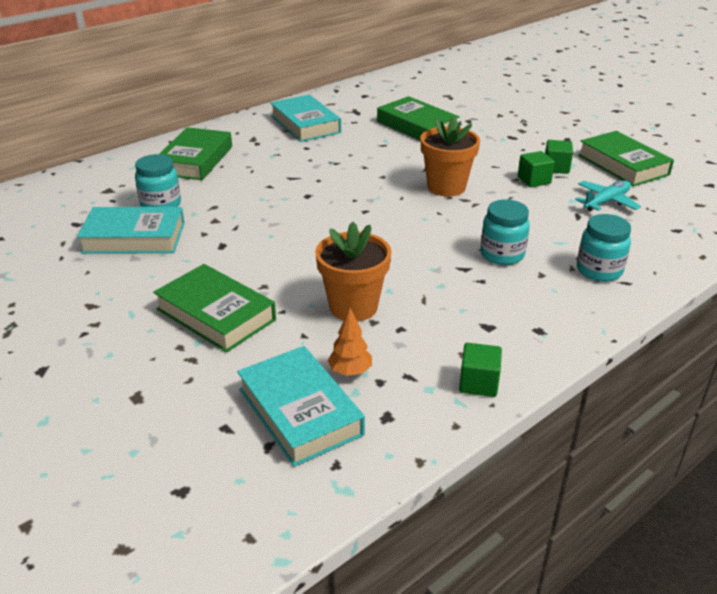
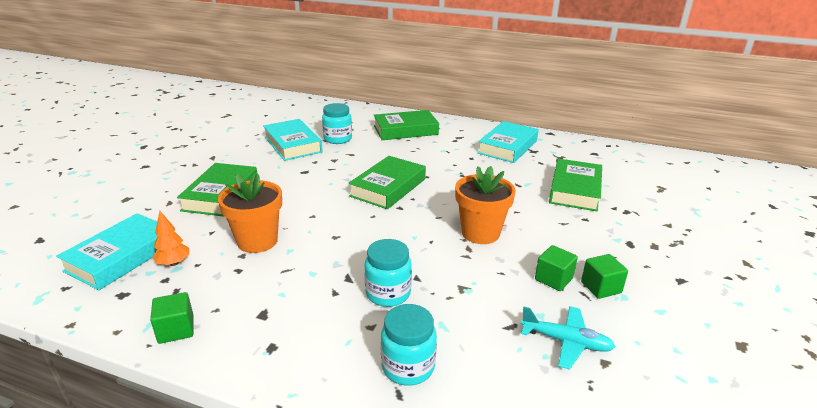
camera: 60 degrees right, 5 degrees down
(622, 165) = (676, 337): green book -> green book (388, 187)

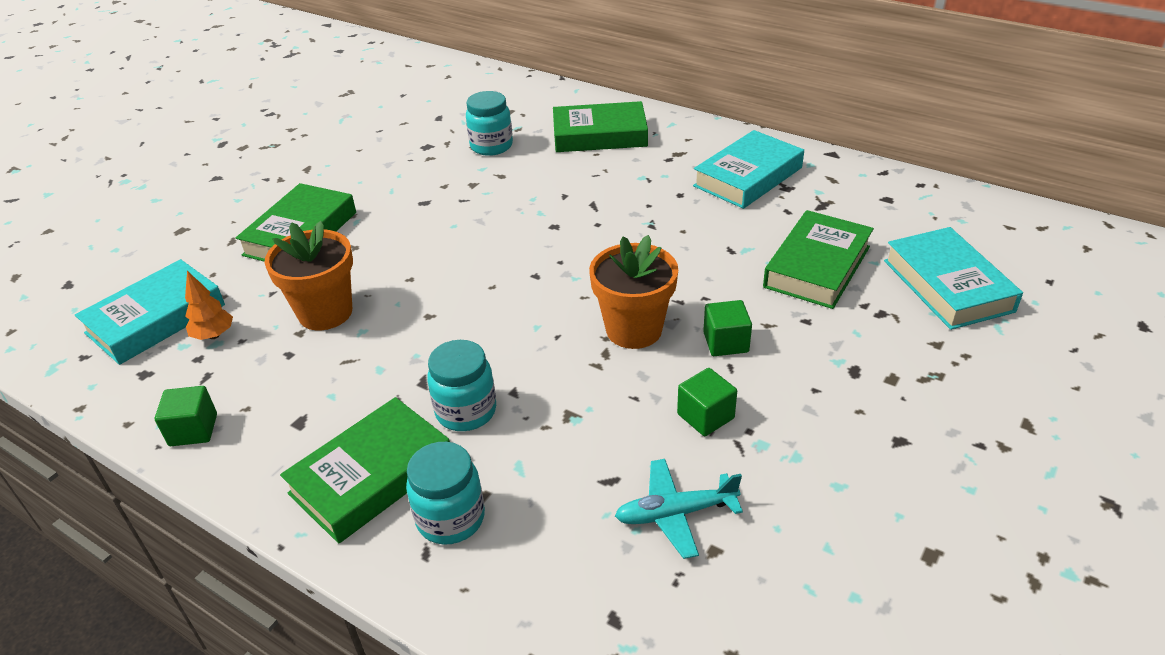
camera: 15 degrees right, 10 degrees up
(292, 144) = (423, 152): turquoise book -> turquoise book (947, 285)
(388, 187) = (532, 239): green book -> green book (371, 476)
(566, 342) = (675, 513): turquoise plane -> turquoise plane turned 135 degrees clockwise
(601, 287) = (769, 437): green cube -> green cube (725, 342)

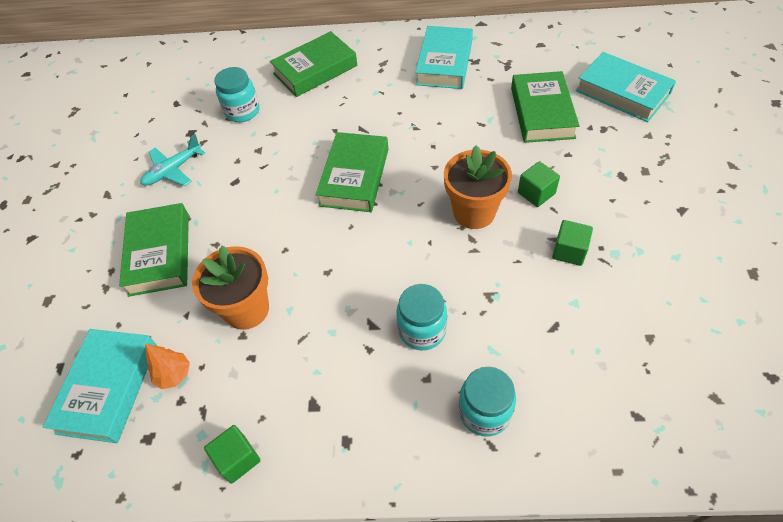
camera: 30 degrees left, 15 degrees up
(371, 476) = (404, 414): green book -> green book (354, 177)
(675, 513) = (609, 327): turquoise plane -> turquoise plane (173, 170)

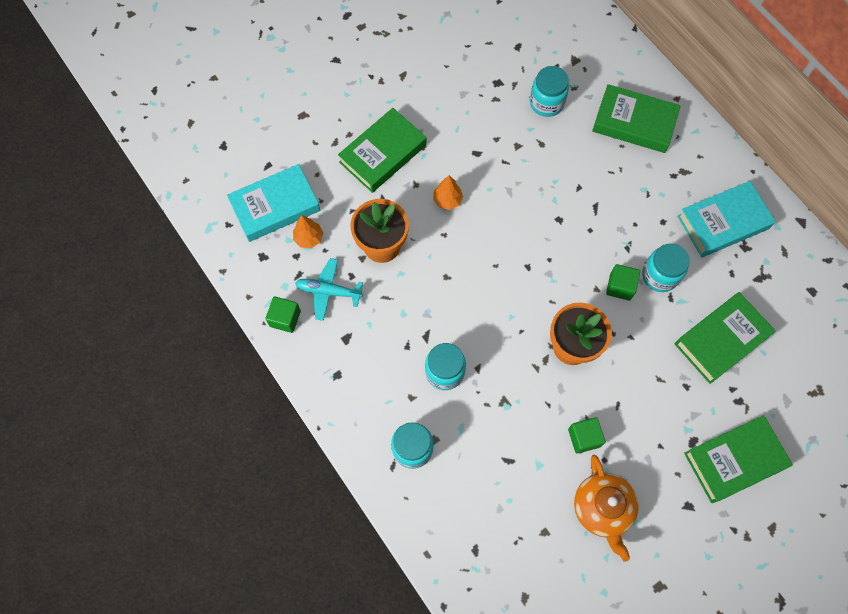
camera: 50 degrees right, 15 degrees up
(173, 170) = (455, 101): turquoise plane -> turquoise plane (328, 291)
(255, 228) = (447, 200): none -> orange tree
(354, 177) = (543, 236): green book -> green book (734, 460)
(457, 120) = (659, 275): none -> turquoise jar
(536, 193) = (625, 383): green cube -> green cube (620, 287)
(622, 92) = (799, 395): turquoise book -> none
(650, 275) = (602, 508): none -> orange teapot

